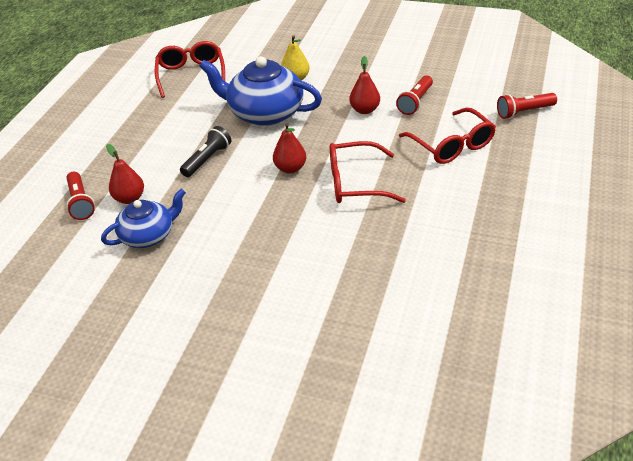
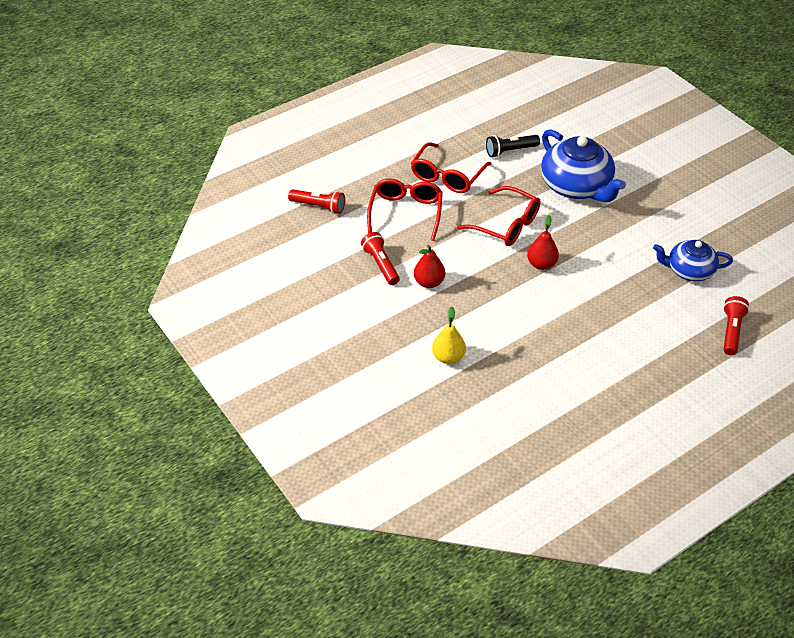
camera: 145 degrees left, 5 degrees up
(129, 198) = (688, 311): red pear -> none
(191, 75) = (542, 433): red glasses -> red glasses (447, 176)
(207, 159) = (600, 312): black flashlight -> black flashlight (510, 151)
(264, 113) = (513, 332): blue teapot -> blue teapot (576, 186)
(415, 102) = (381, 265): red flashlight -> red flashlight turned 90 degrees counterclockwise

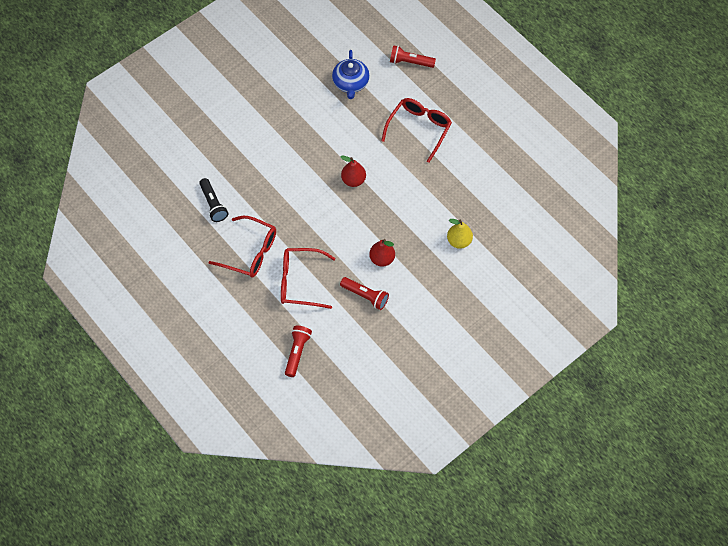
camera: 95 degrees left, 15 degrees up
(381, 265) = (365, 296): red flashlight -> red flashlight turned 120 degrees counterclockwise
(506, 225) = (310, 205): red glasses -> red glasses (419, 129)
(576, 186) = (258, 155): blue teapot -> none

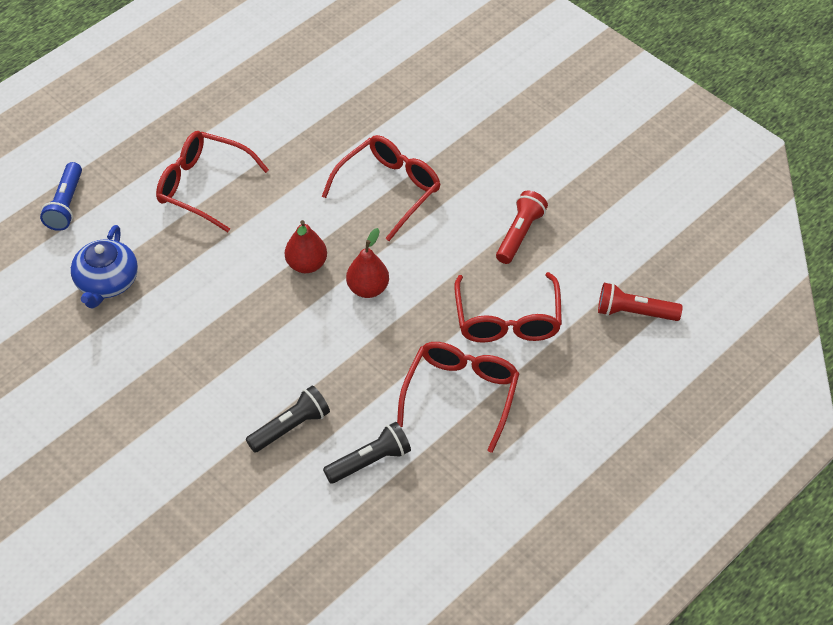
camera: 95 degrees left, 10 degrees down
(241, 168) = (290, 427): none -> black flashlight
(350, 83) = (106, 282): blue teapot -> blue teapot turned 105 degrees clockwise
(382, 259) = (451, 218): red pear -> red pear (368, 289)
(408, 227) = (389, 189): none -> red glasses
(410, 62) = (66, 205): red flashlight -> blue flashlight
(459, 241) = (408, 129): yellow pear -> none

